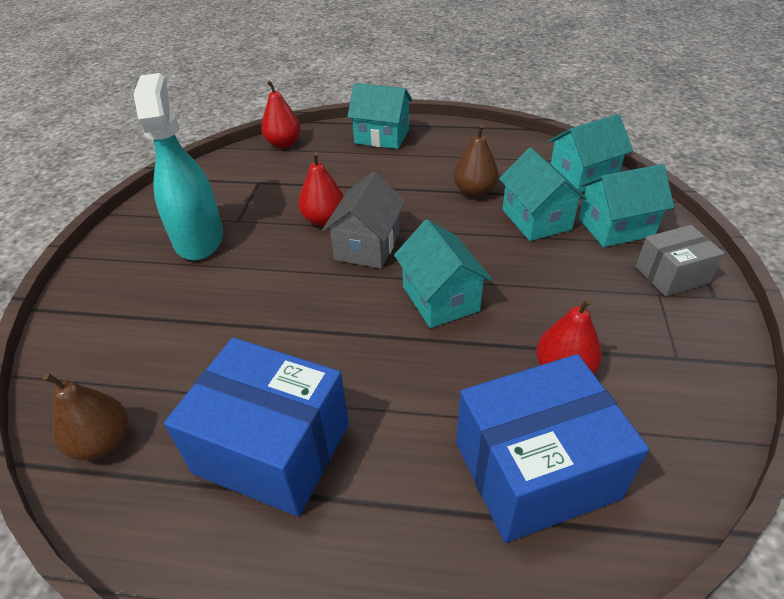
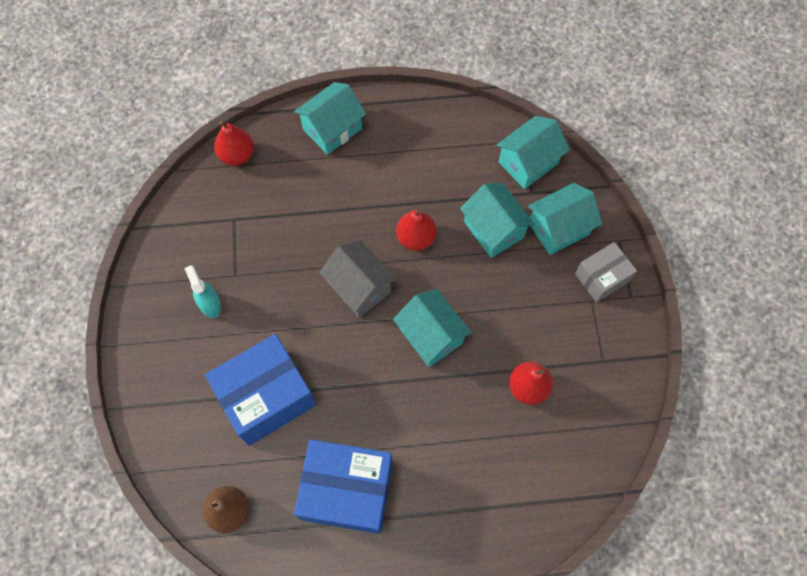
camera: 15 degrees left, 25 degrees up
(199, 238) = (210, 304): turquoise spray bottle -> turquoise spray bottle, size x0.48
(324, 220) = (312, 261): red pear -> red pear (416, 238)
(367, 246) = (359, 287): grey house -> grey house turned 45 degrees counterclockwise
(382, 137) = (332, 129): turquoise house -> turquoise house turned 45 degrees counterclockwise
(474, 191) = (436, 200): brown pear -> none
(535, 470) = (517, 470): blue box -> blue box (266, 397)

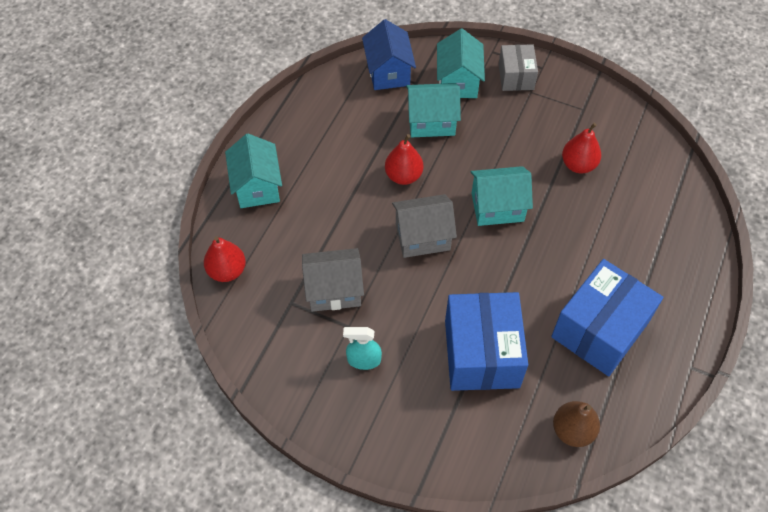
camera: 60 degrees left, 10 degrees down
(264, 245) = (334, 290): none -> grey house
(528, 162) = (388, 72): turquoise house -> blue house

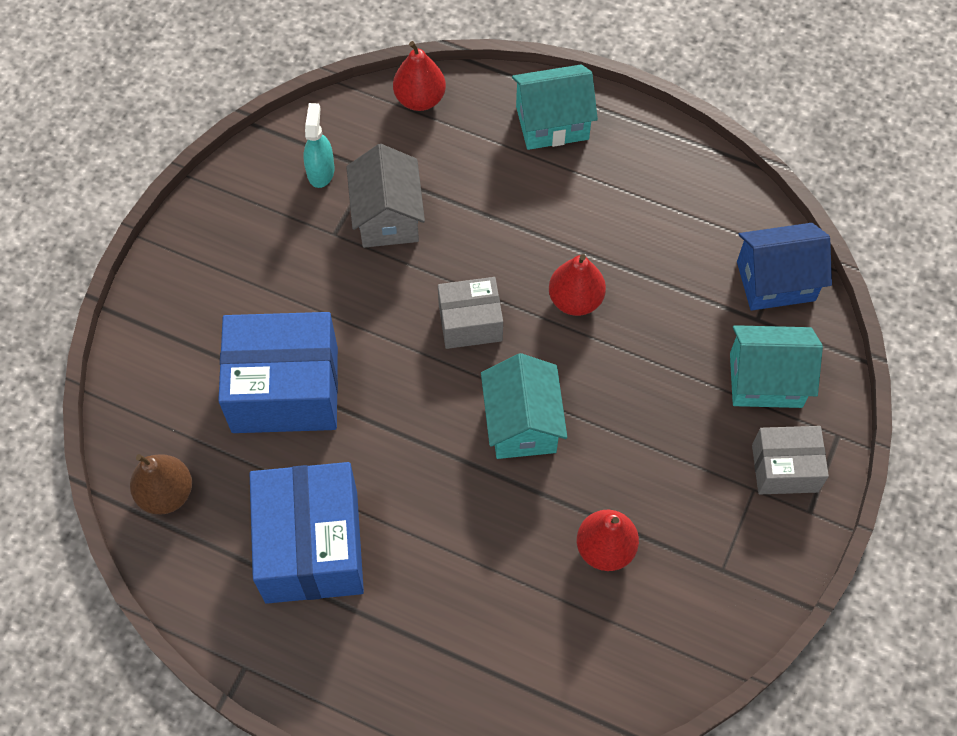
camera: 90 degrees right, 5 degrees up
(363, 360) = (285, 251): turquoise spray bottle -> turquoise spray bottle (321, 171)
(422, 237) = (470, 322): grey house -> grey box
(431, 121) = (680, 339): turquoise house -> none
(599, 330) = (311, 546): blue box -> blue box turned 45 degrees clockwise

